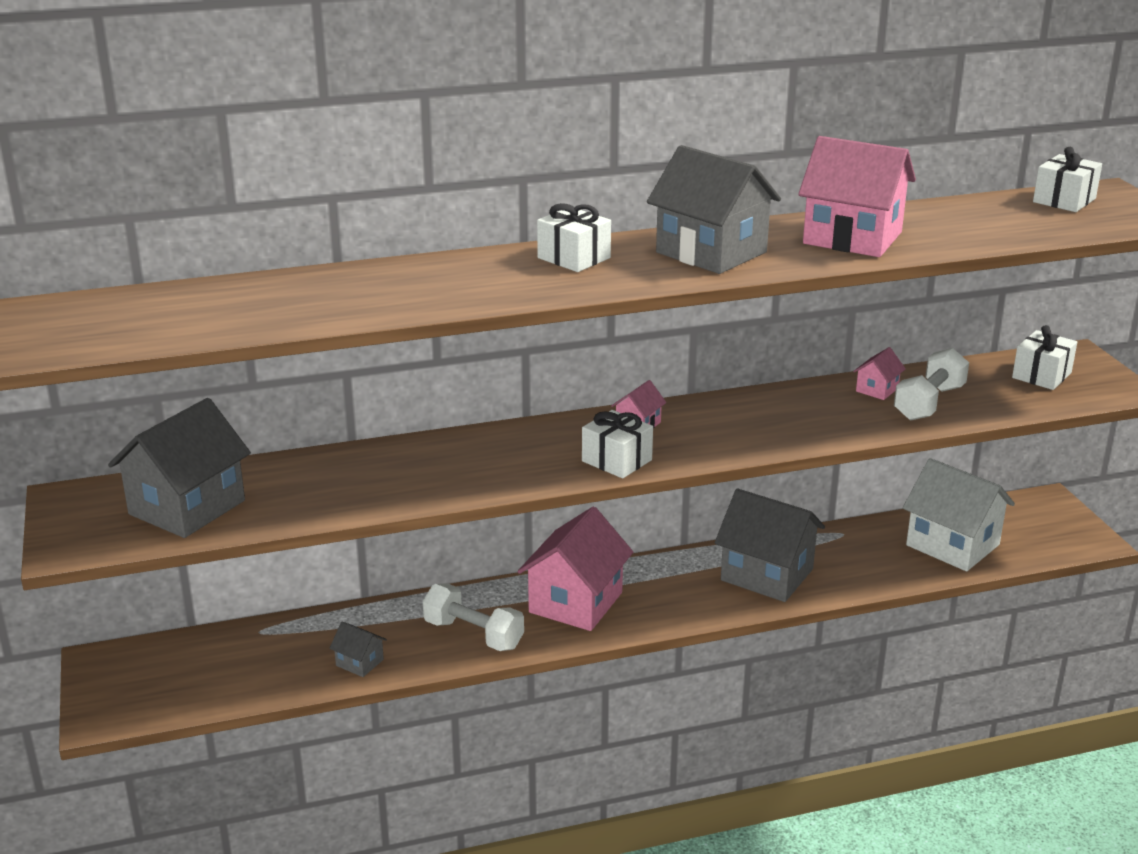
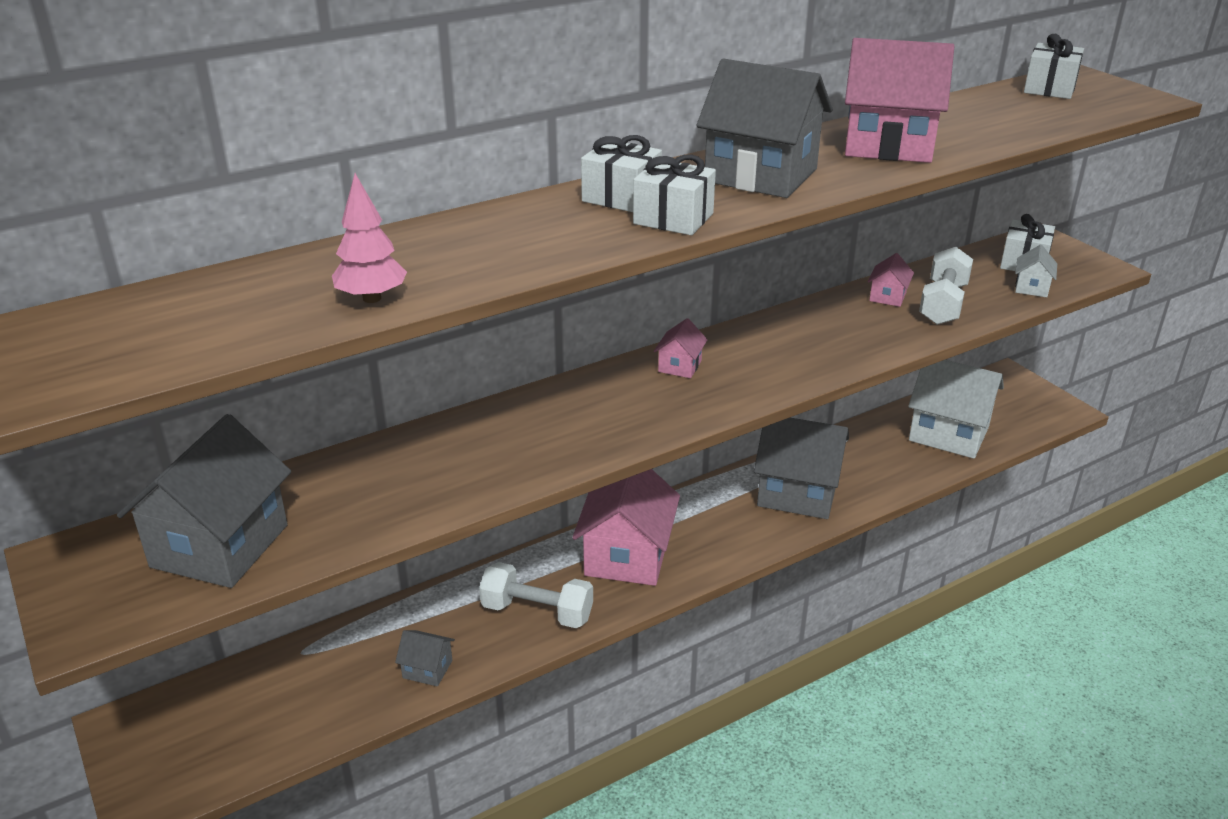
camera: 15 degrees left, 5 degrees up
(322, 314) = (372, 298): none -> pink tree
(617, 460) = (679, 410): white gift -> white gift (673, 218)
(1033, 399) = (1031, 288): none -> white house

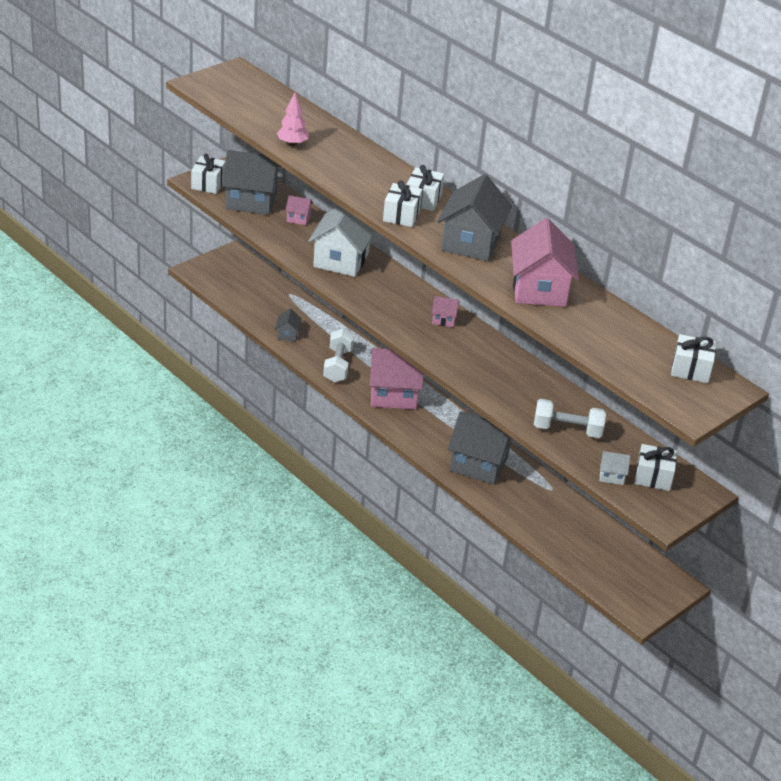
camera: 75 degrees right, 5 degrees up
(109, 608) = (208, 184): none -> white gift
(797, 493) = (478, 464): grey house -> grey house turned 75 degrees counterclockwise
(887, 296) = (567, 405): pink house -> pink house (298, 218)
(949, 433) = (578, 542): white house -> white house (341, 260)

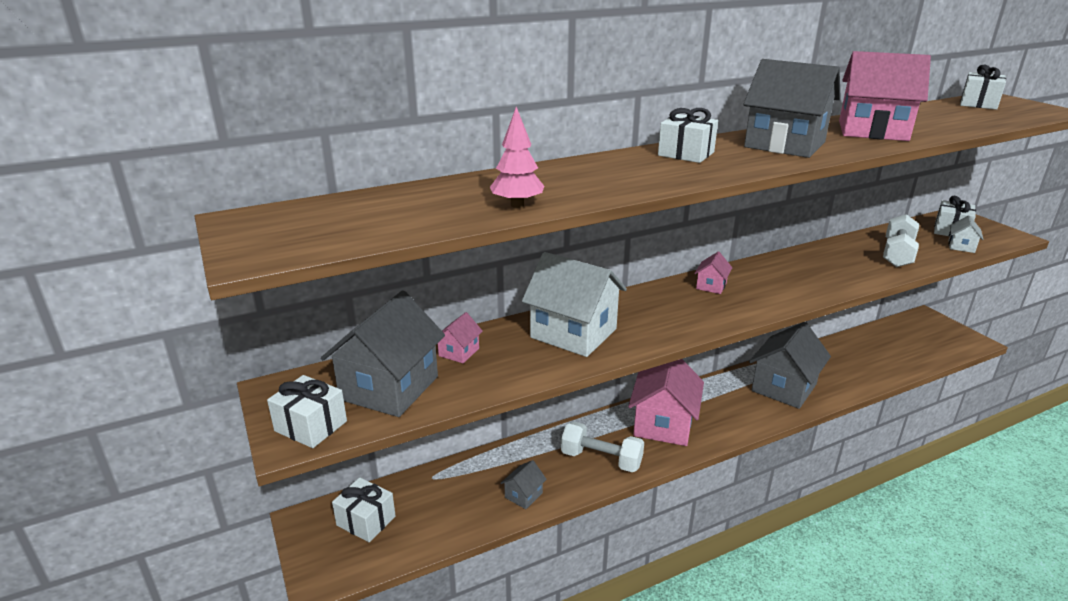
camera: 70 degrees left, 10 degrees down
(288, 334) = (523, 495): grey house -> grey house turned 75 degrees counterclockwise
(401, 215) = (728, 167): white gift -> white gift (366, 521)

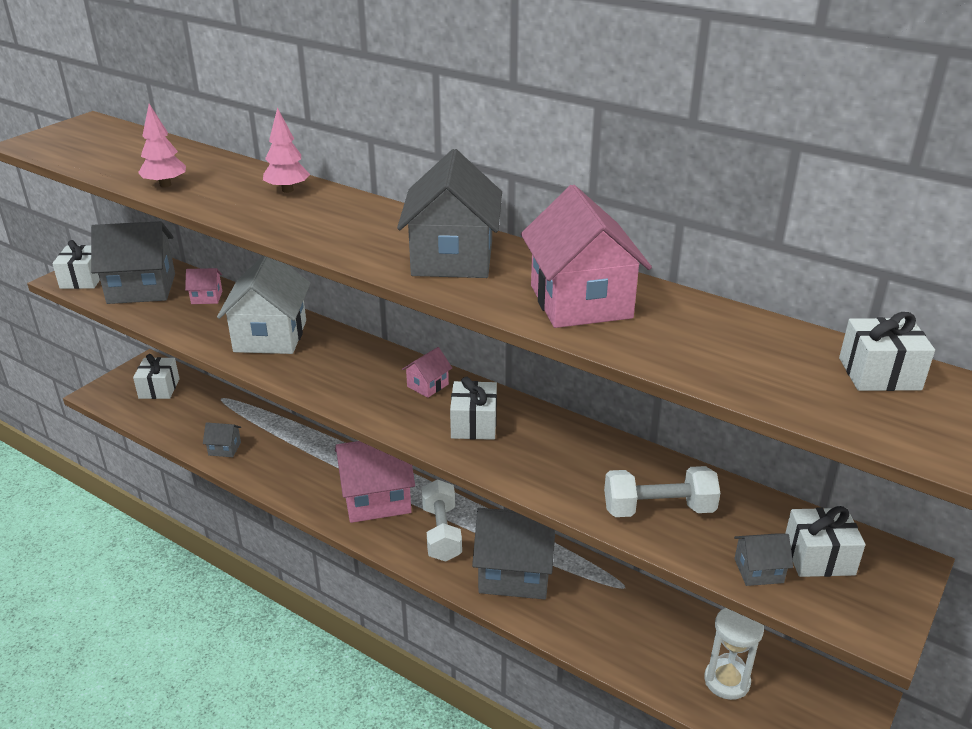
camera: 60 degrees right, 5 degrees up
(594, 167) = (287, 190): none -> pink tree
(601, 459) = (296, 475): white dumbbell -> white dumbbell (441, 533)
(686, 154) = (366, 218): white gift -> white gift (474, 424)
(711, 286) = (427, 385): pink house -> pink house turned 45 degrees counterclockwise
(906, 347) = (727, 681): none -> white hourglass
(961, 246) = (758, 570): white house -> grey house

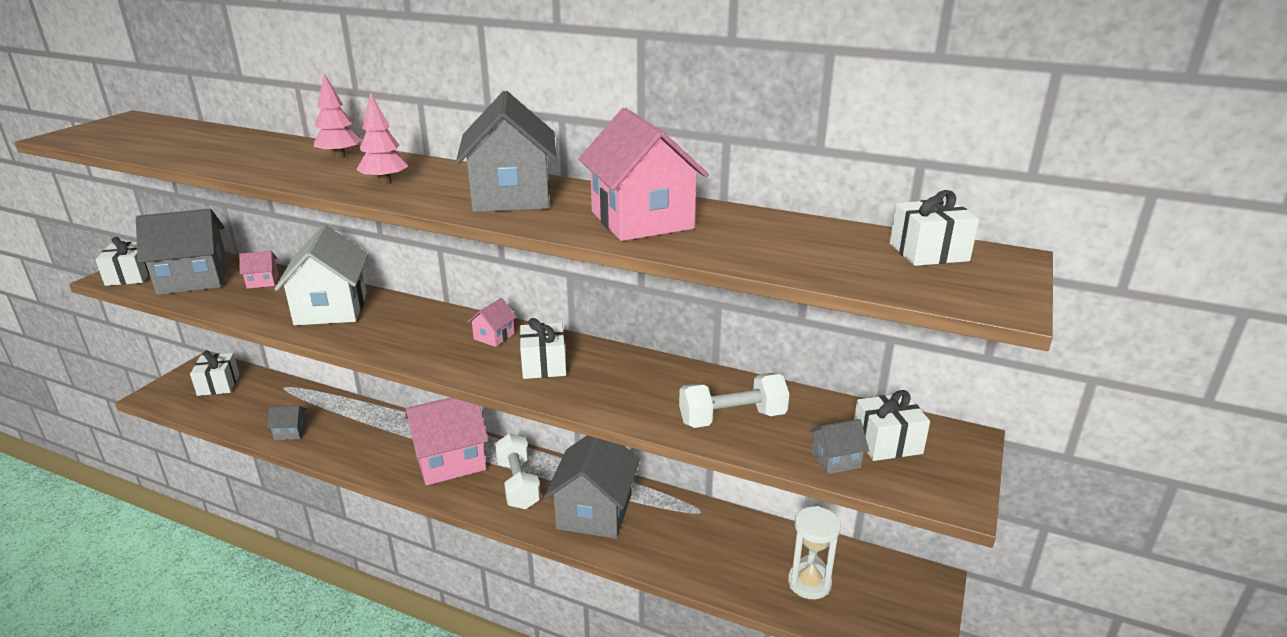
camera: 10 degrees left, 5 degrees down
(165, 185) = (212, 160): pink tree -> pink tree (385, 182)
(515, 573) = (594, 511): grey house -> grey house turned 75 degrees counterclockwise

